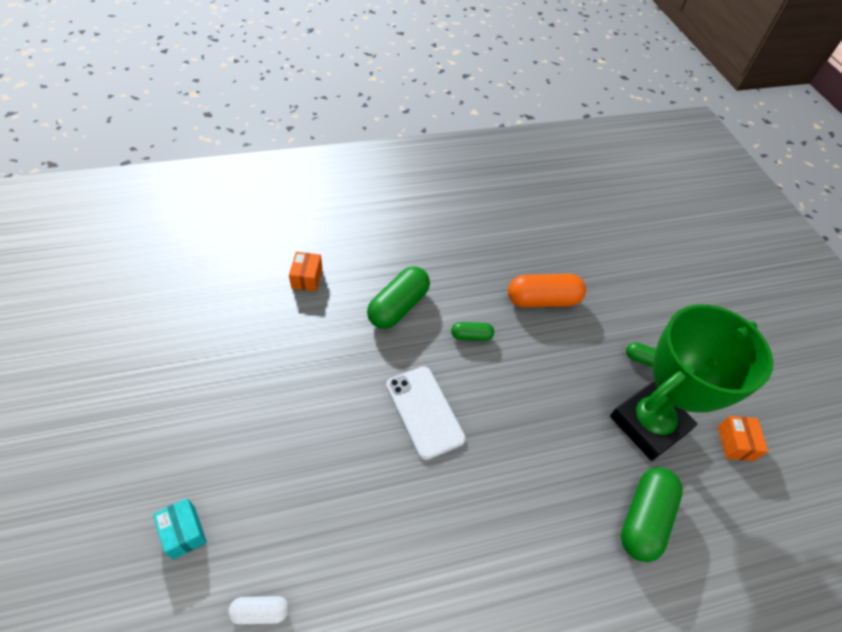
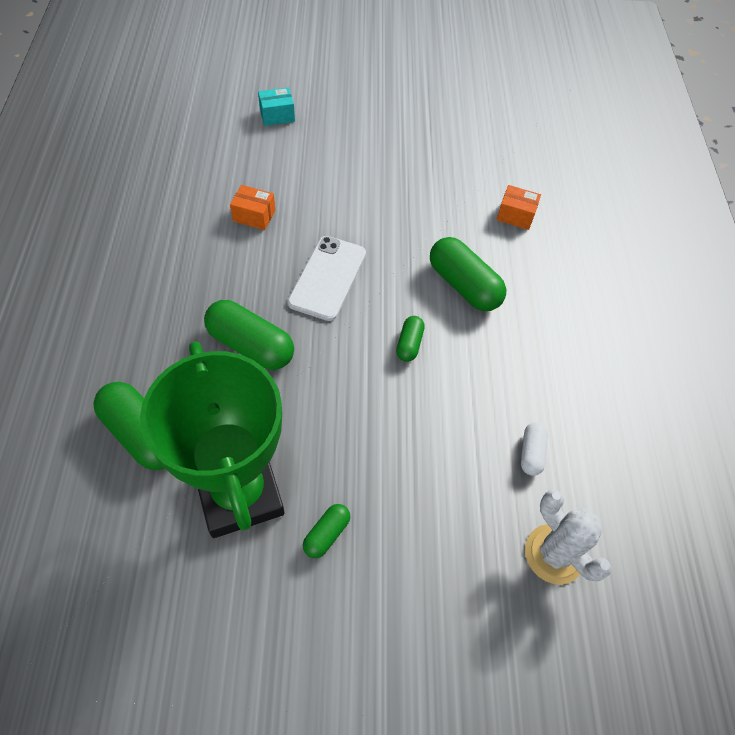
camera: 105 degrees right, 5 degrees up
(260, 612) = (202, 148): white capsule -> white capsule (531, 453)
(424, 411) = (327, 278): white phone -> white phone turned 60 degrees counterclockwise
(522, 457) = (251, 346): none -> green capsule
(543, 300) = (448, 442): orange capsule -> none
(589, 241) = (554, 554): none -> white cactus
(735, 443) = (176, 593): orange box -> orange box (254, 216)

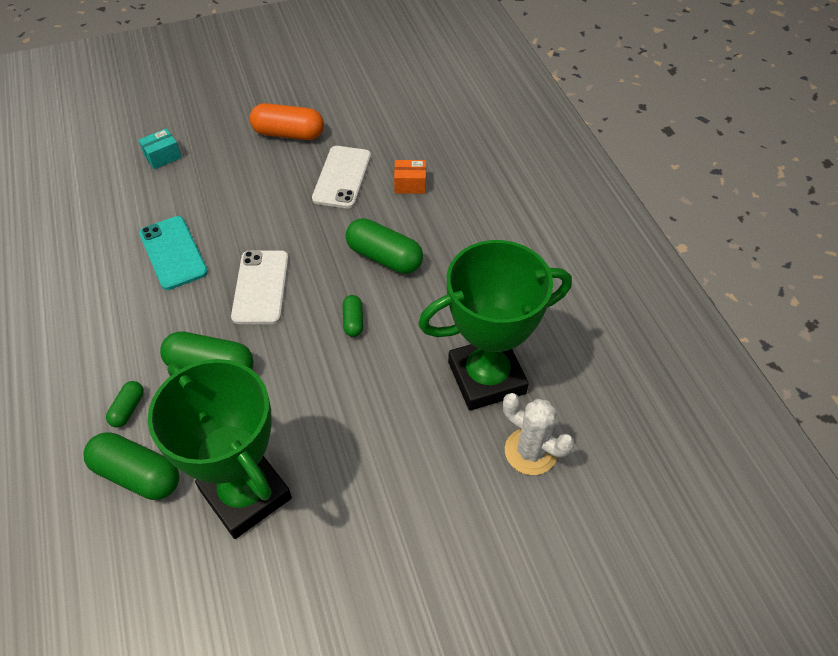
camera: 15 degrees left, 5 degrees down
(254, 216) = (173, 253): orange box -> turquoise phone
(326, 534) = (334, 501): green capsule -> green capsule (128, 409)
(407, 127) = (288, 134): none -> orange capsule
(447, 187) = (342, 177): none -> white phone
(531, 453) = (486, 378): white capsule -> green trophy

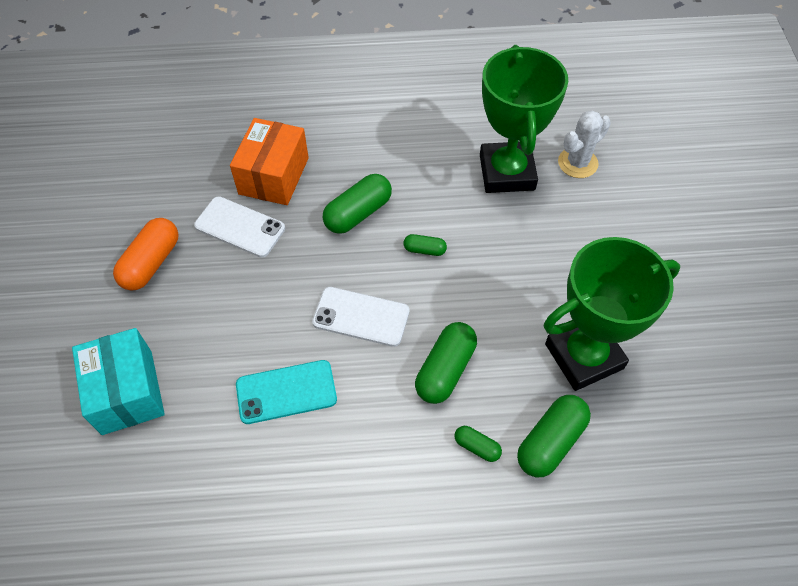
camera: 75 degrees left, 5 degrees up
(163, 156) = (127, 392): turquoise box -> turquoise box, size x2.08
(410, 184) = (274, 176): orange box -> orange box, size x2.08

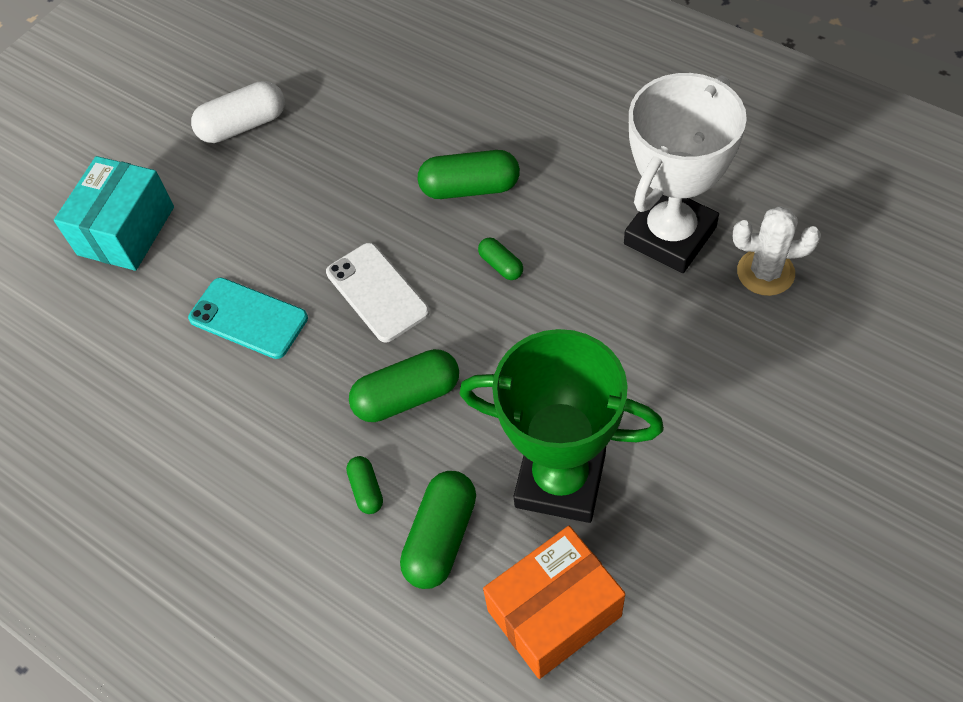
camera: 45 degrees right, 0 degrees up
(151, 263) = (243, 125): orange capsule -> white capsule
(240, 227) = (347, 136): white phone -> none
(274, 176) = (424, 103): orange box -> orange box (554, 613)
(507, 172) = (670, 236): green trophy -> white trophy
(550, 442) = (441, 537): green capsule -> green capsule turned 60 degrees counterclockwise

